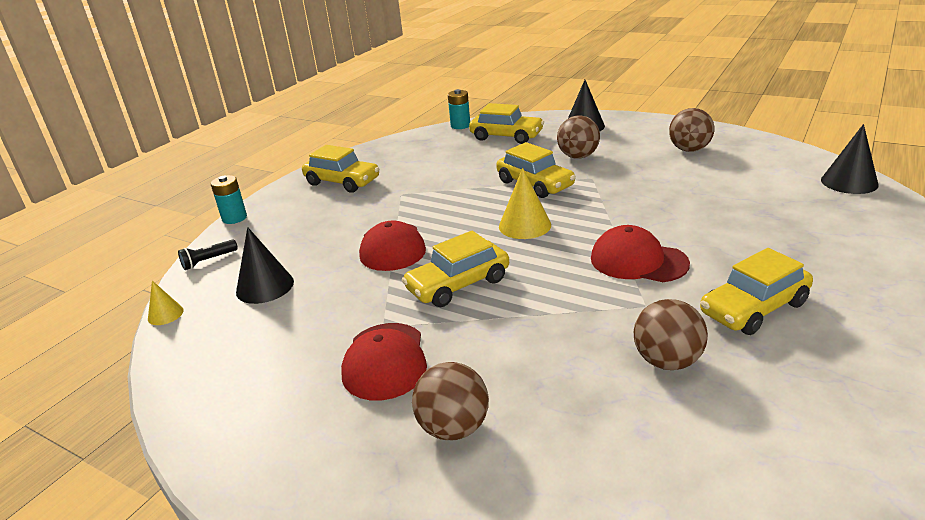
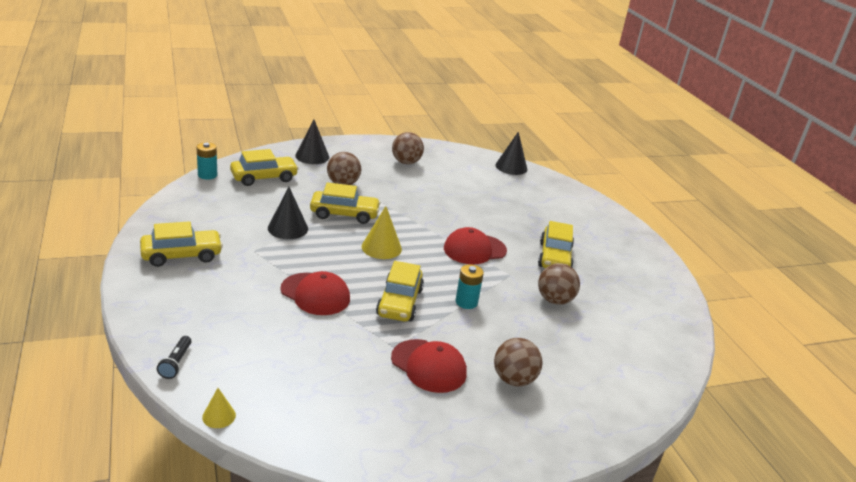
camera: 55 degrees left, 0 degrees up
(234, 218) = (130, 320): turquoise battery -> turquoise battery (466, 302)
(265, 286) = (266, 360): black cone -> black cone (288, 228)

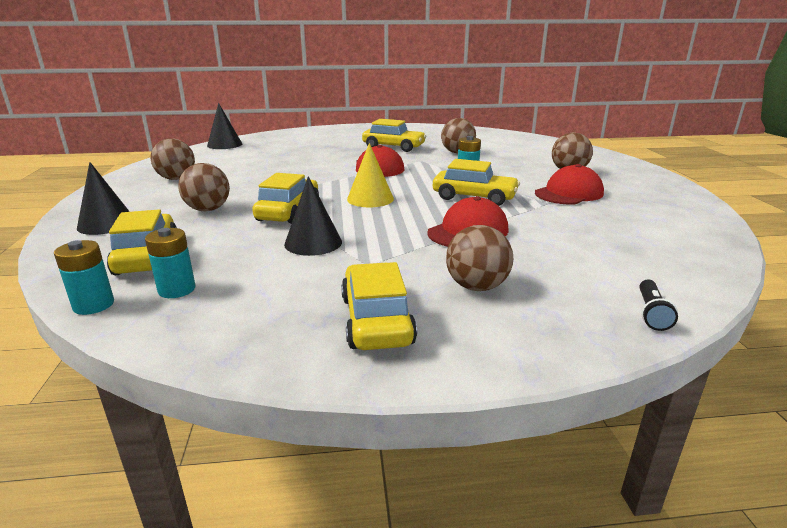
camera: 75 degrees left, 5 degrees down
(176, 363) = (651, 313): black flashlight -> black flashlight turned 90 degrees clockwise
(219, 292) = (476, 287): none -> brown ball
(219, 416) = (723, 283): yellow cone -> none
(222, 193) = (177, 289): none -> turquoise battery

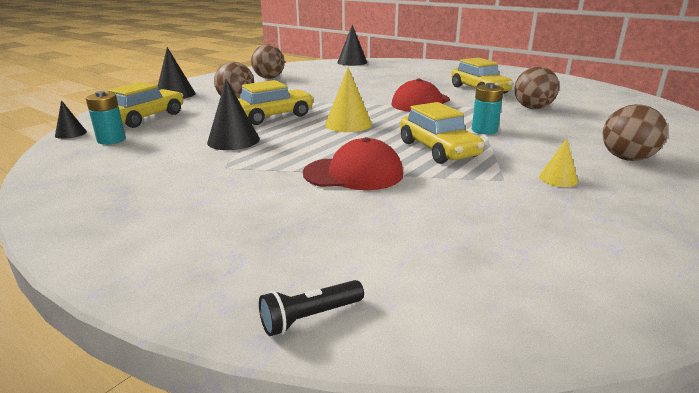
camera: 45 degrees right, 0 degrees up
(93, 305) = (71, 133): turquoise battery -> black cone
(376, 320) = (134, 202): yellow car -> none
(476, 287) = (242, 214): brown ball -> none
(569, 193) = (558, 179): red cap -> yellow cone

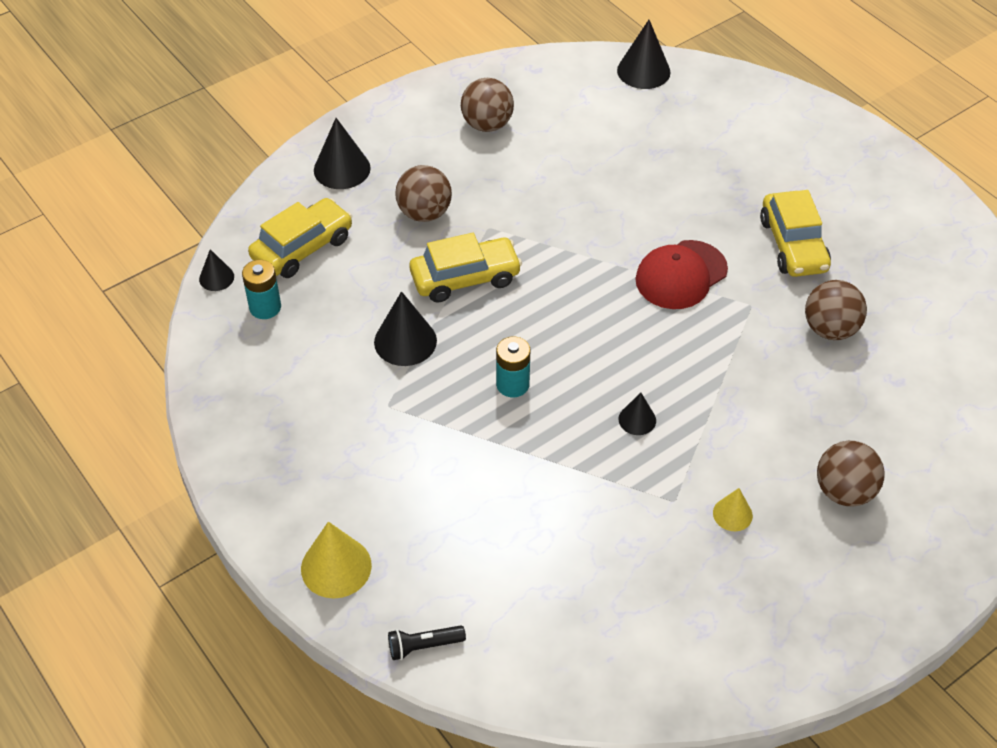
camera: 15 degrees right, 25 degrees up
(348, 124) = (555, 325): yellow cone -> yellow cone (336, 567)
(354, 173) = (521, 452): red cap -> none
(438, 149) = (637, 419): yellow car -> black cone
(484, 130) = (721, 382): turquoise battery -> turquoise battery (512, 384)

